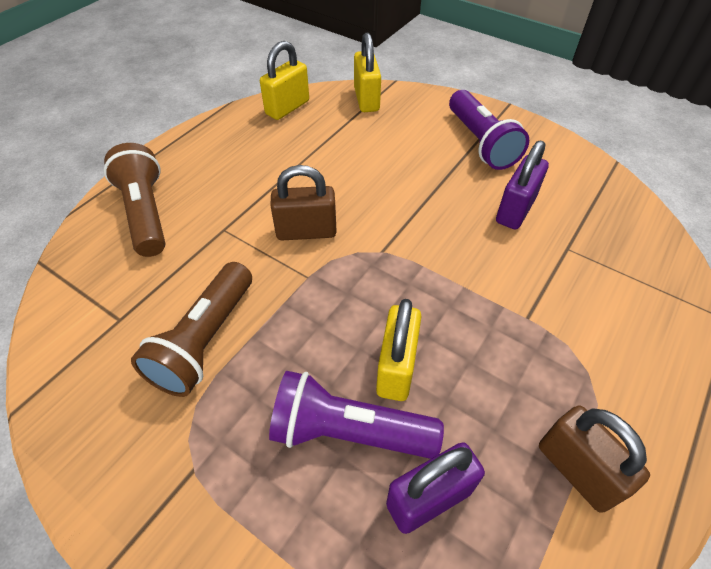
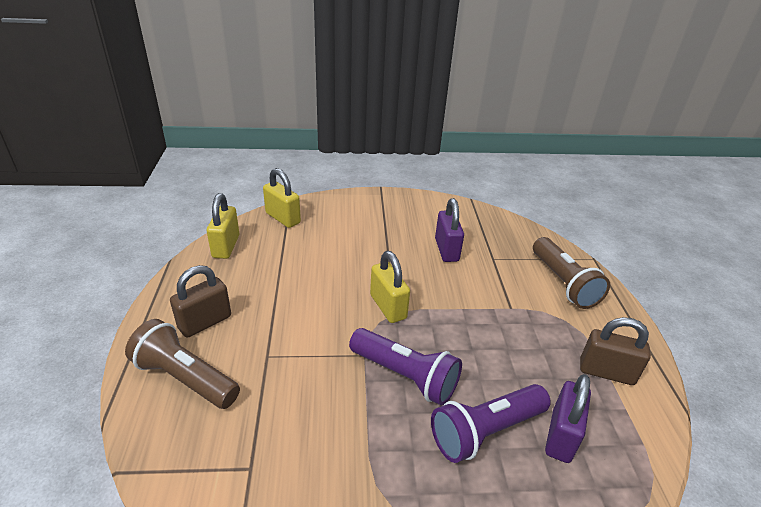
camera: 40 degrees left, 15 degrees down
(204, 341) = (337, 439): brown flashlight -> brown flashlight (563, 283)
(306, 231) = (332, 326): brown padlock -> brown padlock (205, 322)
(396, 368) = (474, 377): yellow padlock -> yellow padlock (388, 307)
(480, 143) = (387, 218): purple flashlight -> purple flashlight (405, 376)

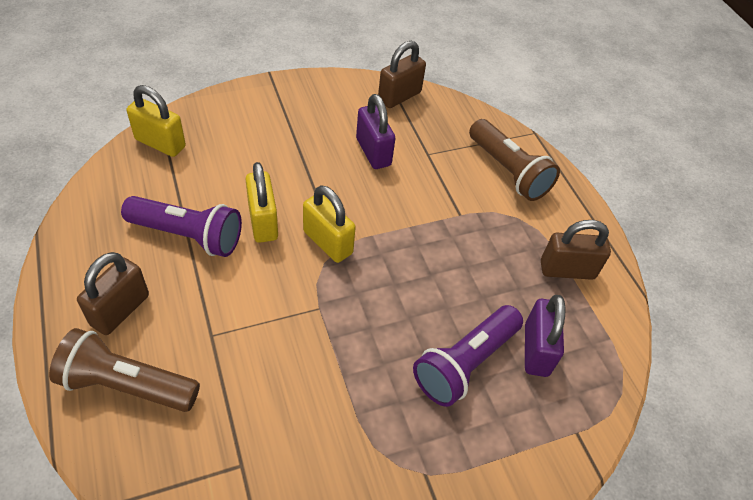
camera: 20 degrees left, 15 degrees up
(226, 246) = (102, 200): yellow padlock -> yellow padlock (263, 222)
(405, 376) = (370, 323): purple flashlight -> purple flashlight (188, 236)
(479, 216) = (399, 96): none -> brown padlock

